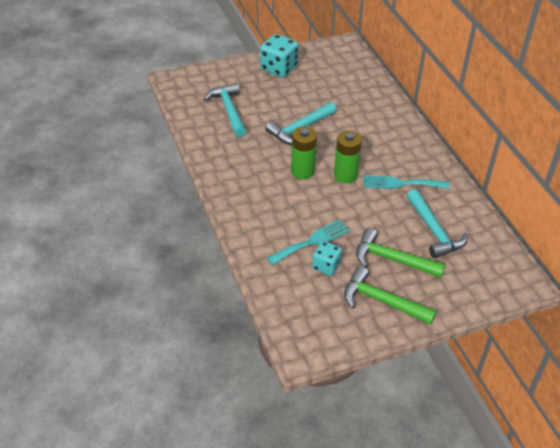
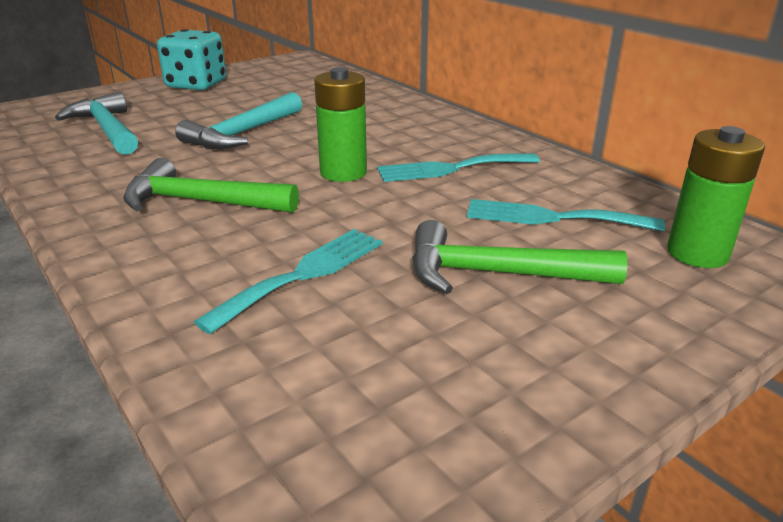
camera: 15 degrees left, 15 degrees down
(302, 171) = (258, 178): green battery -> green battery (697, 253)
(326, 266) = (350, 312): turquoise dice -> none
(382, 301) = (520, 357): green hammer -> green hammer (201, 202)
(434, 231) = (552, 217): turquoise hammer -> turquoise fork

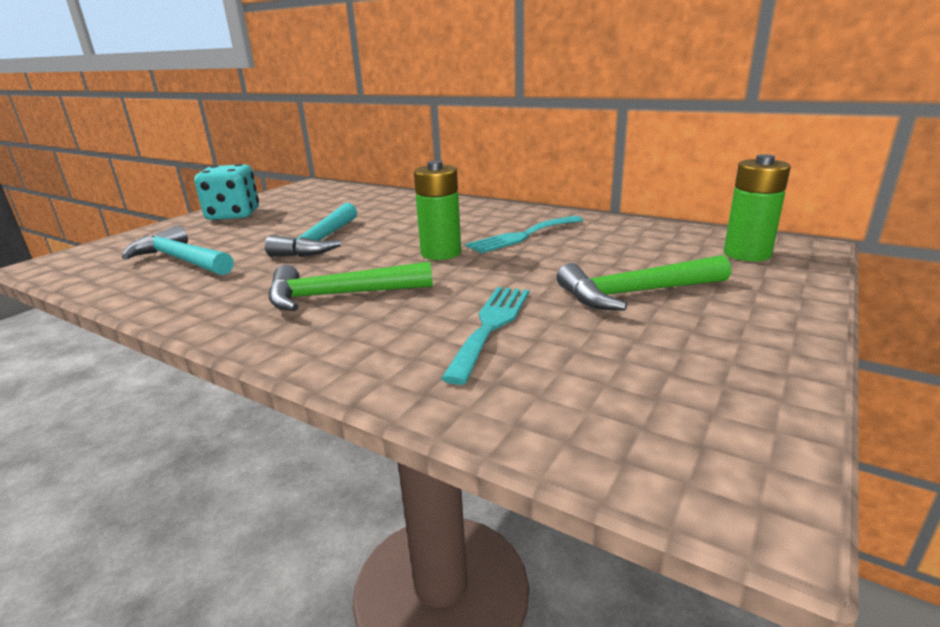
camera: 20 degrees left, 5 degrees down
(552, 217) = (631, 252): turquoise fork -> none

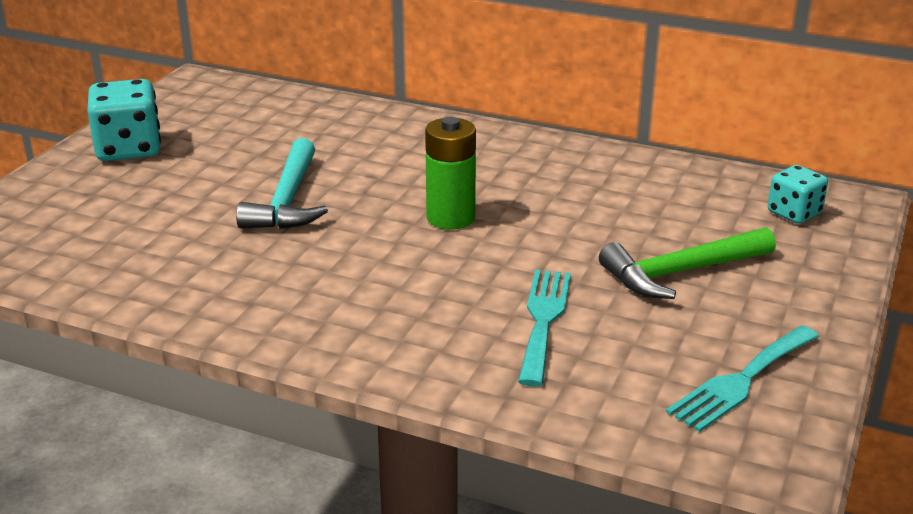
camera: 10 degrees left, 5 degrees up
(181, 260) = (124, 236): turquoise hammer -> none
(340, 295) = (363, 286): green hammer -> none
(522, 236) = (539, 187): turquoise fork -> turquoise fork (741, 381)
(747, 254) = (794, 213): green battery -> turquoise dice

